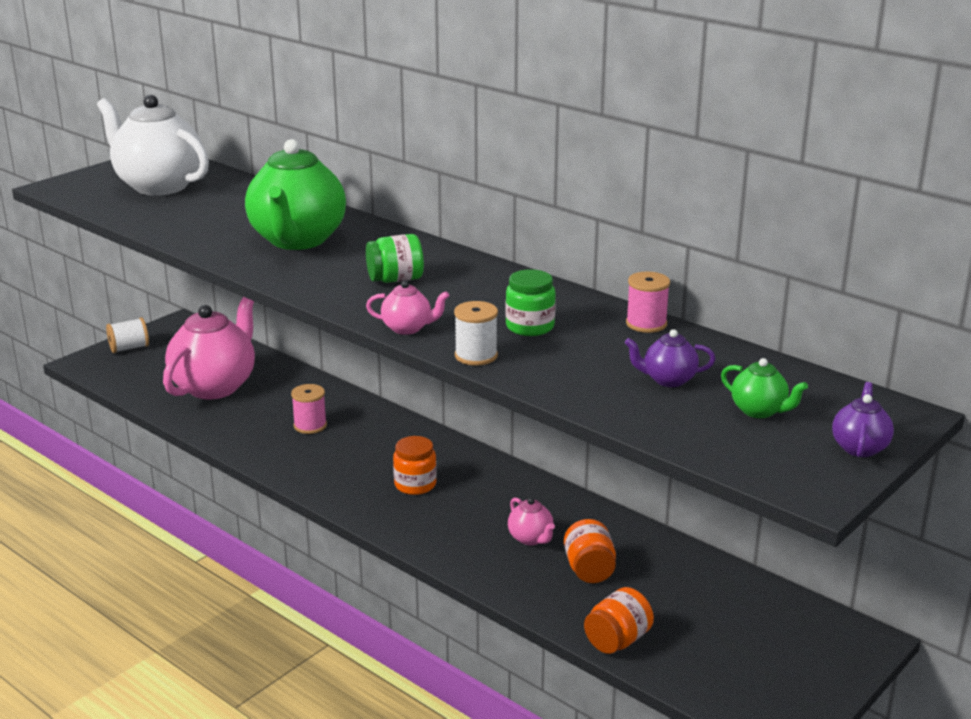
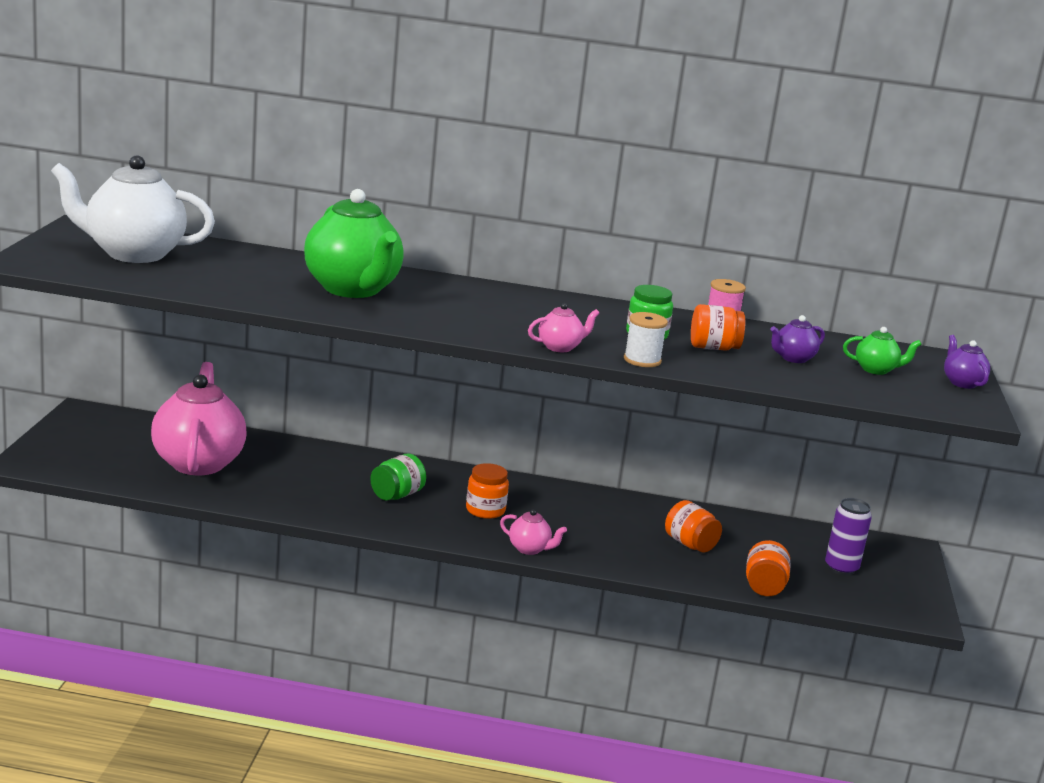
camera: 35 degrees left, 5 degrees down
(129, 348) = (59, 442): white spool -> none
(310, 425) = (334, 480): pink spool -> none
(395, 279) = (489, 312): green jar -> green jar (397, 495)
(531, 538) = (623, 531): pink teapot -> pink teapot (529, 549)
(586, 353) = (713, 348): none -> orange jar
(741, 642) = (841, 568): none -> purple can

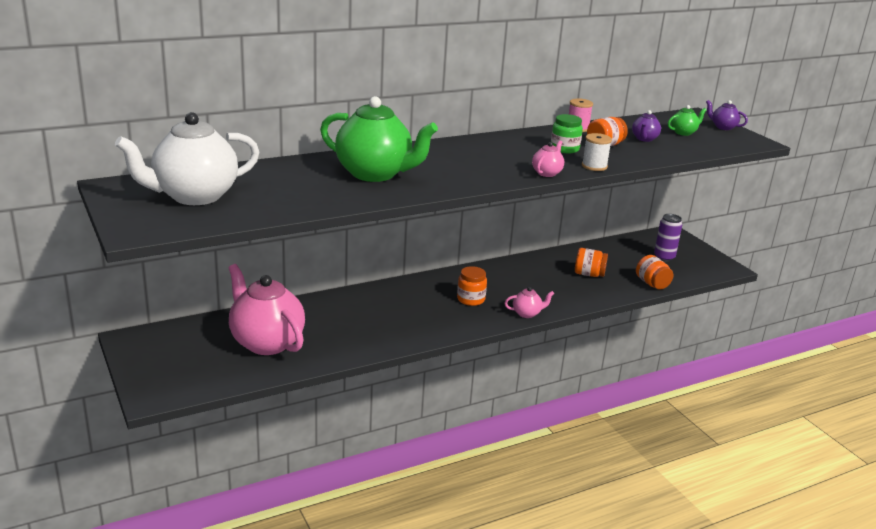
camera: 35 degrees left, 5 degrees up
(397, 495) = (413, 311): green jar -> none

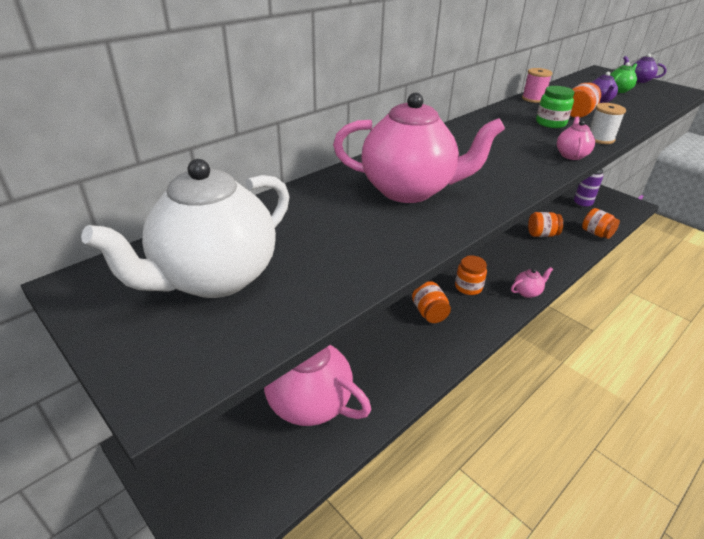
camera: 15 degrees left, 10 degrees up
(375, 174) = (409, 190): green teapot -> pink teapot
(416, 310) = (429, 313): none -> orange jar

